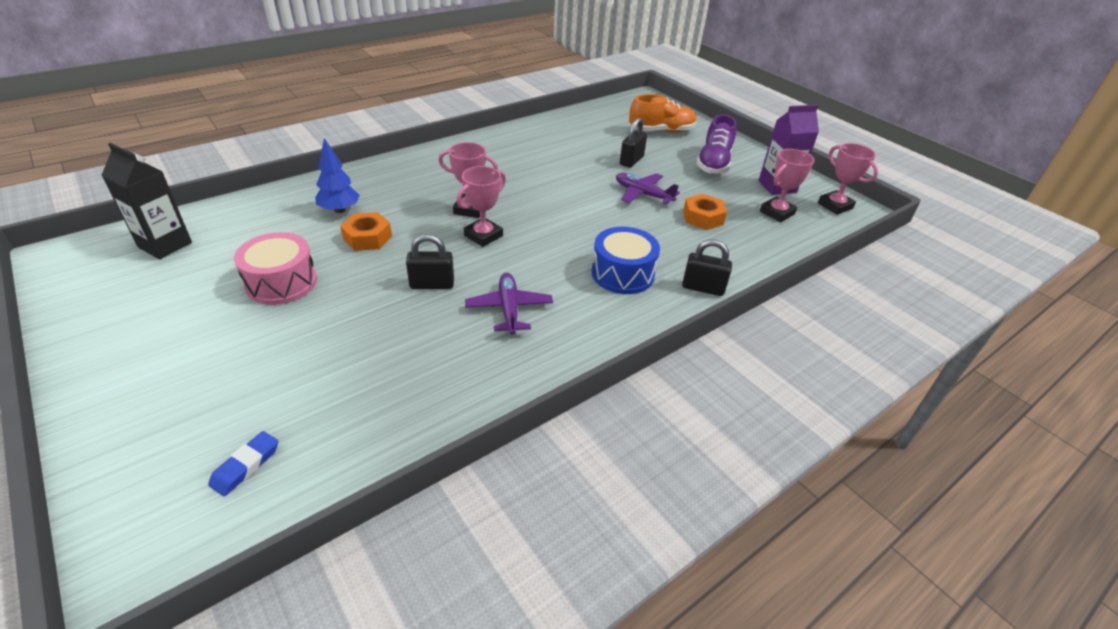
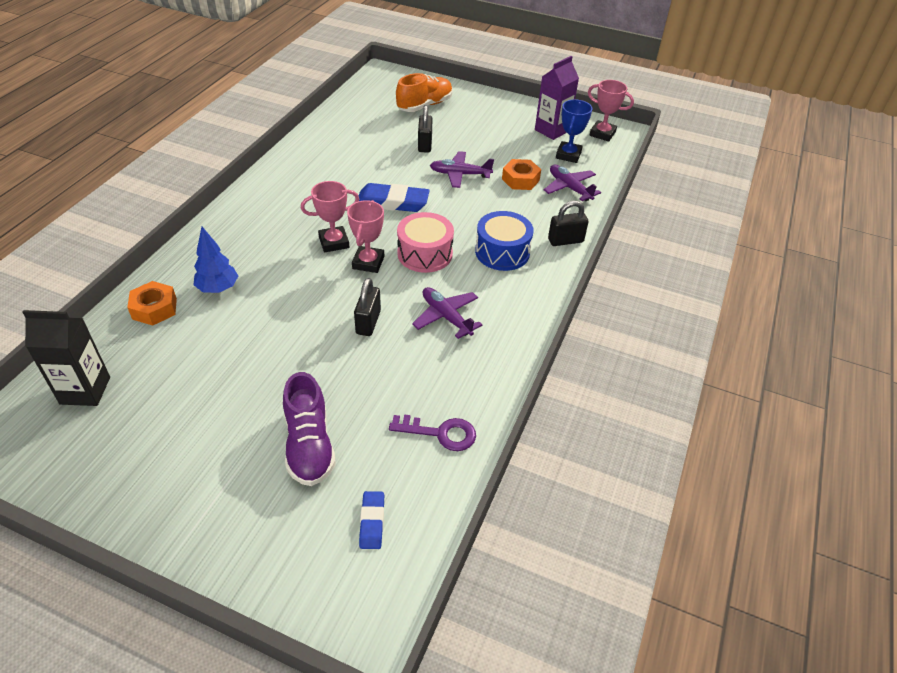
camera: 30 degrees left, 5 degrees up
(281, 282) = (240, 376): pink drum -> pink drum (425, 254)
(367, 238) = (272, 304): orange nut -> orange nut (154, 308)
(394, 414) = (440, 433): none -> purple key
(432, 284) = (368, 322): black padlock -> black padlock turned 45 degrees counterclockwise
(555, 196) = (392, 202): none -> blue eraser
(713, 163) = (490, 125): purple shoe -> purple shoe (309, 445)
(752, 242) = (569, 188): none -> purple plane
(777, 213) = (568, 155): pink trophy -> blue trophy

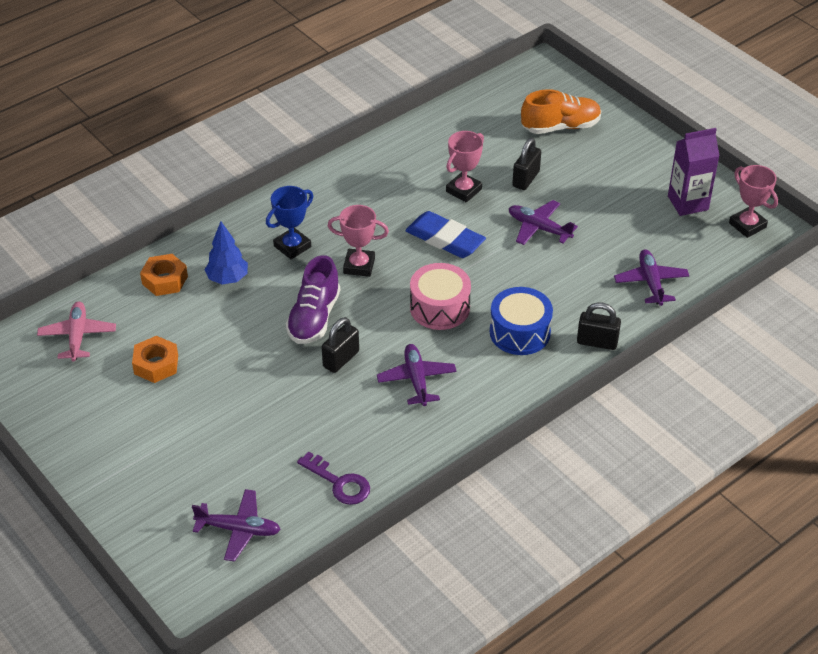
camera: 30 degrees right, 0 degrees up
(85, 390) = (78, 336): black carton -> pink plane
(309, 445) = (226, 450): purple shoe -> purple shoe (314, 318)
(368, 262) = (378, 298): pink trophy -> pink trophy (463, 190)
(372, 522) = (239, 530): blue eraser -> purple plane
(520, 179) = (602, 255): orange nut -> orange nut (156, 364)
(568, 155) = (682, 241): blue trophy -> blue trophy (292, 246)

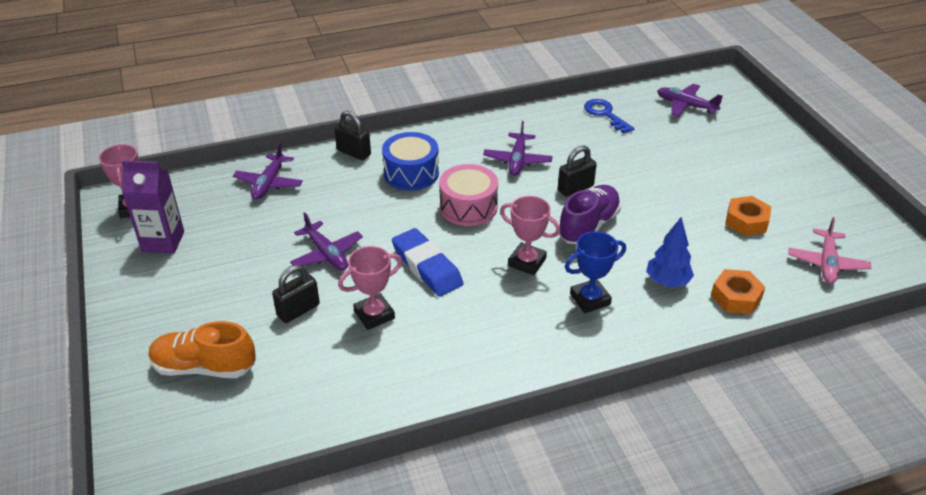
camera: 160 degrees left, 5 degrees down
(339, 483) = (605, 114): purple key -> blue key

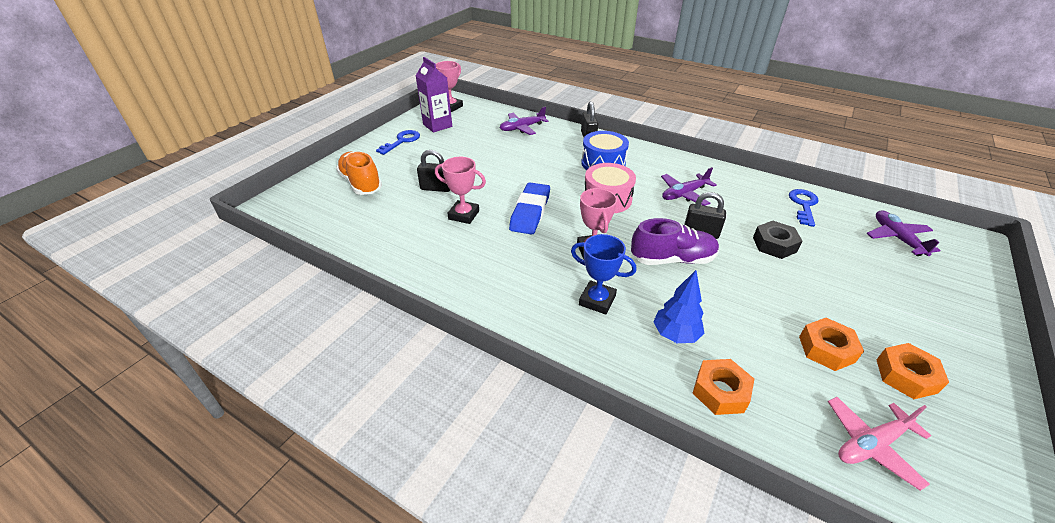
camera: 50 degrees right, 0 degrees up
(155, 289) = (402, 141): none -> blue key
(326, 254) = (492, 173): purple plane -> none
(630, 163) = (774, 245): none -> black nut
(795, 207) = (906, 376): none -> orange nut

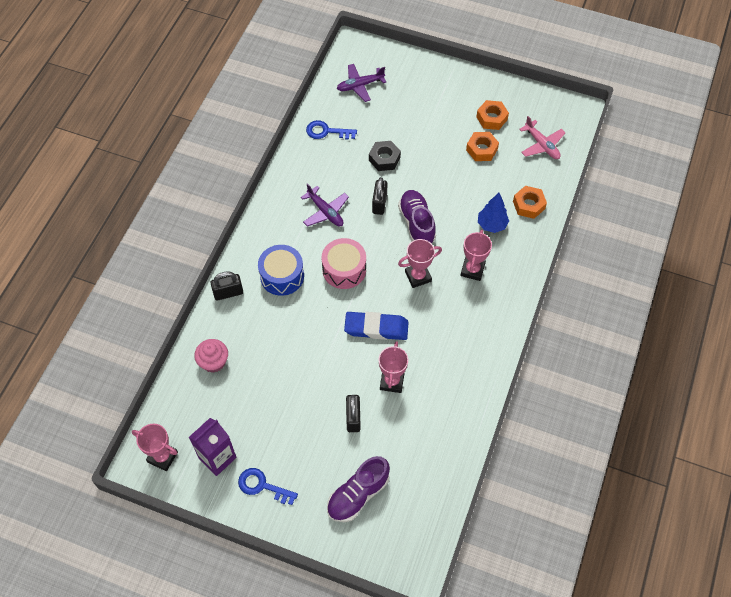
camera: 100 degrees left, 20 degrees up
(361, 183) = (358, 495): orange shoe -> purple shoe
(522, 128) = (213, 362): purple plane -> pink cupcake
(597, 300) = (472, 270): blue trophy -> pink trophy

